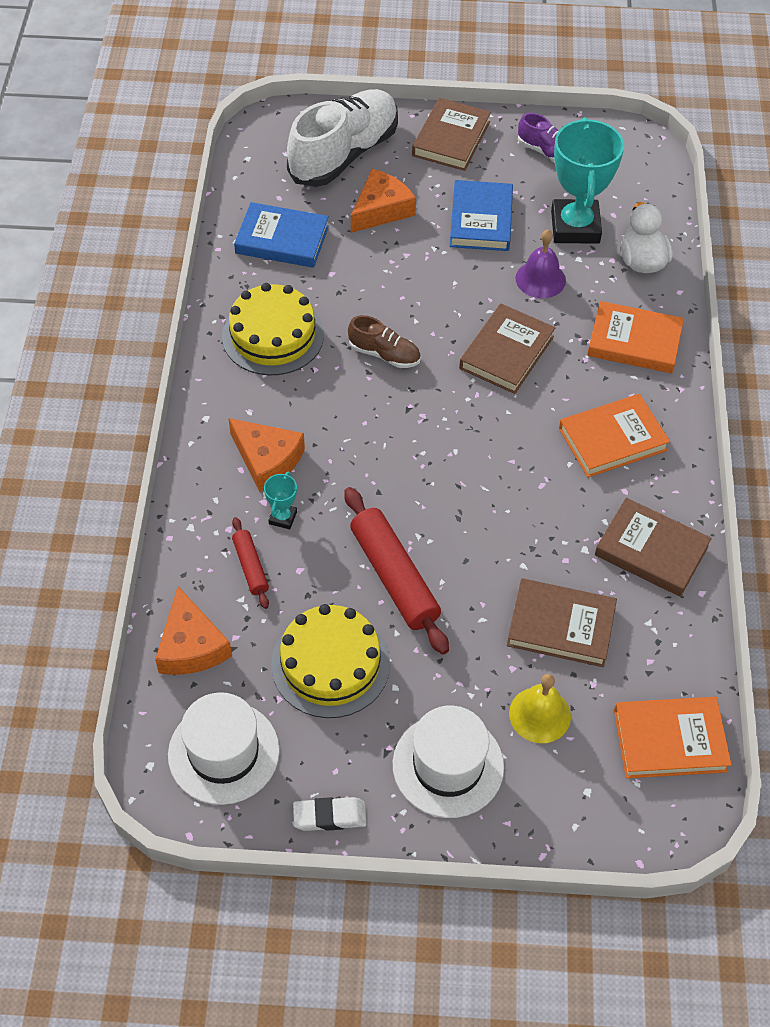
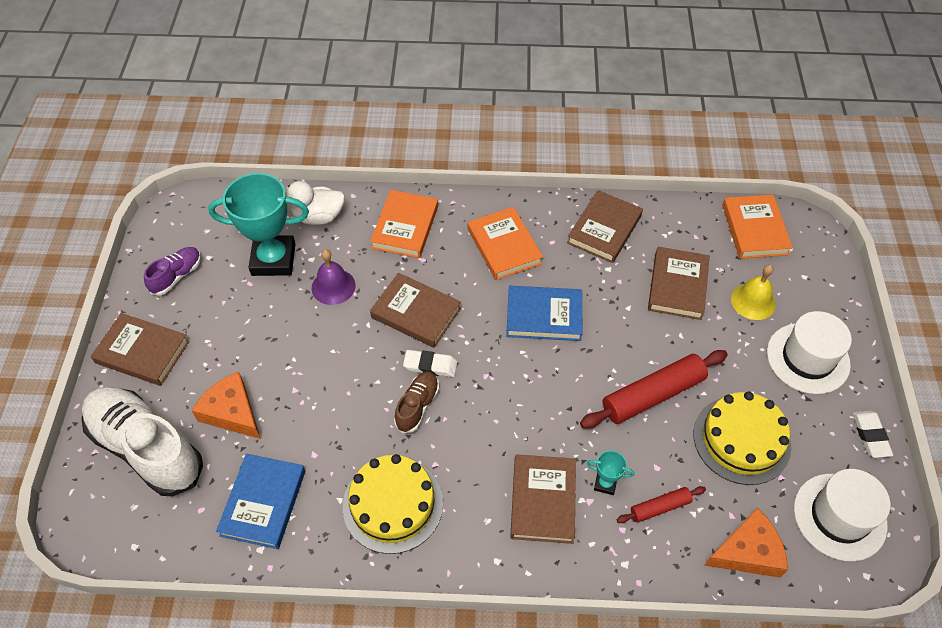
camera: 90 degrees left, 0 degrees up
(267, 460) = (543, 500): orange cheese -> brown book
(435, 365) = (430, 365): none -> white eraser
(481, 220) = (256, 329): blue book -> blue book (544, 316)

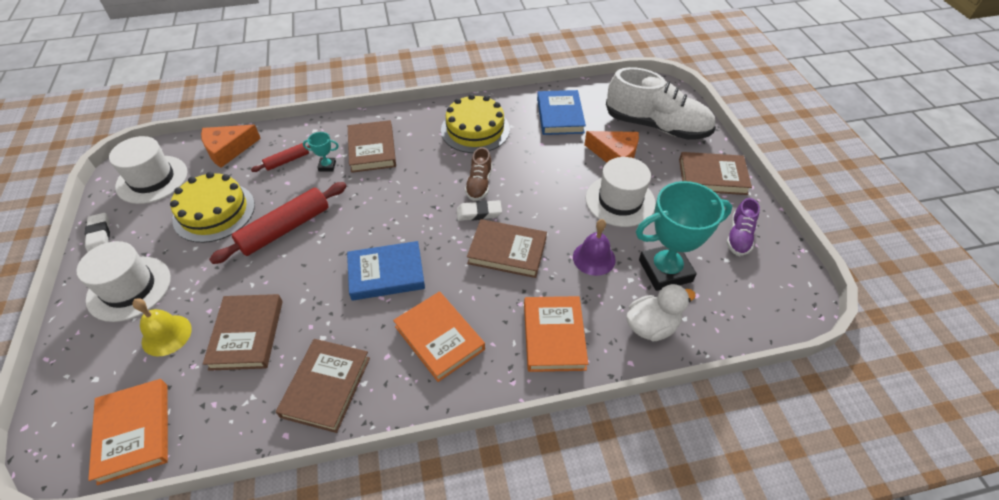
camera: 165 degrees right, 5 degrees down
(267, 345) = (620, 201): none -> white hat

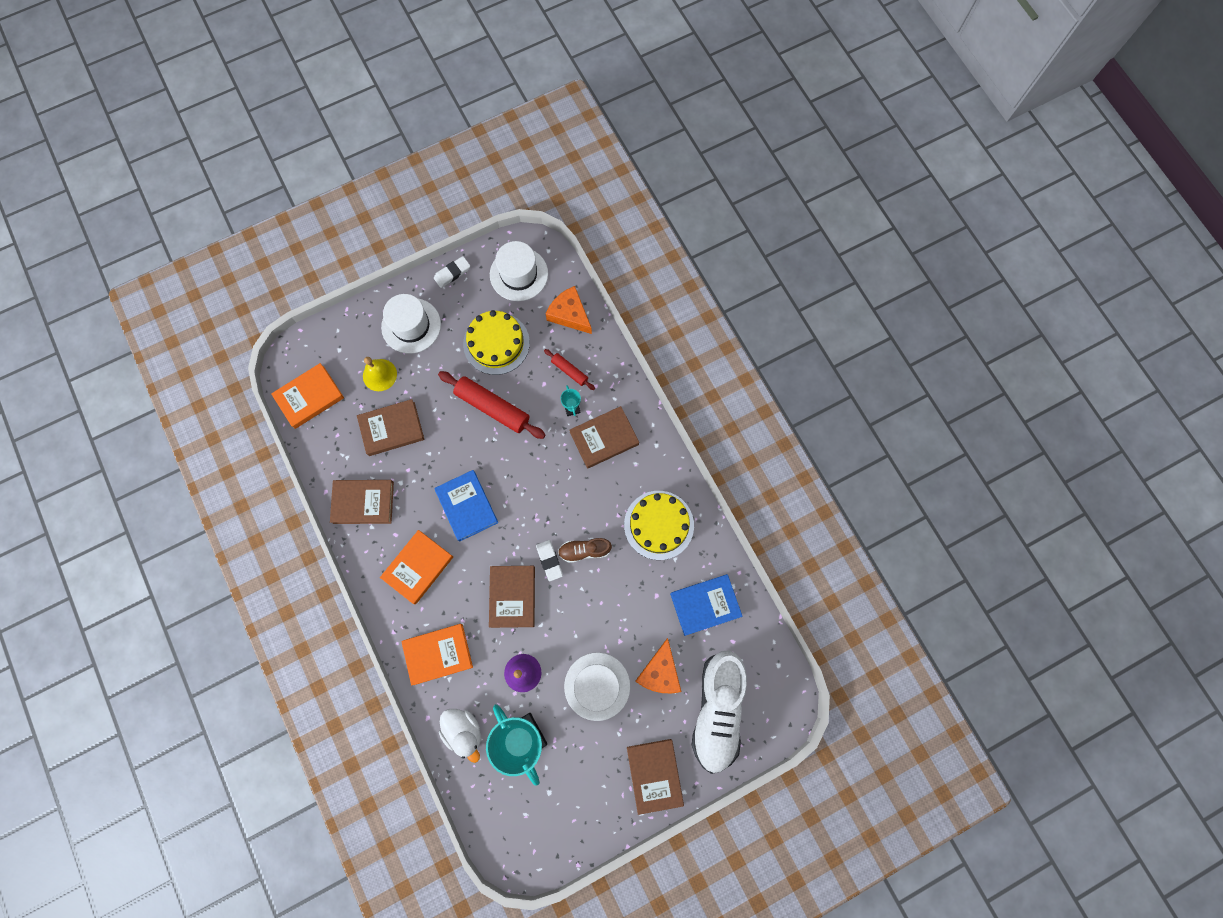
camera: 75 degrees right, 25 degrees up
(739, 237) = (579, 803): purple shoe -> none

